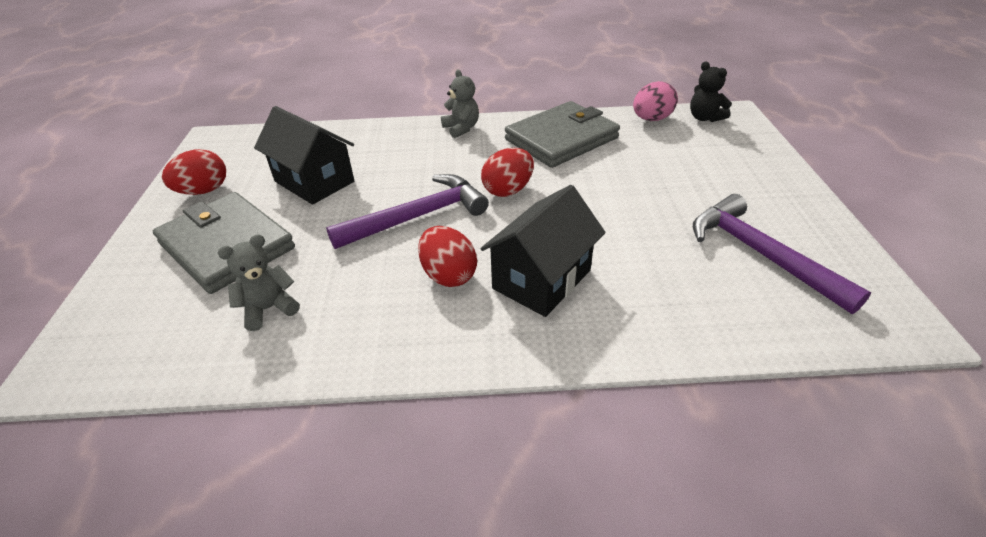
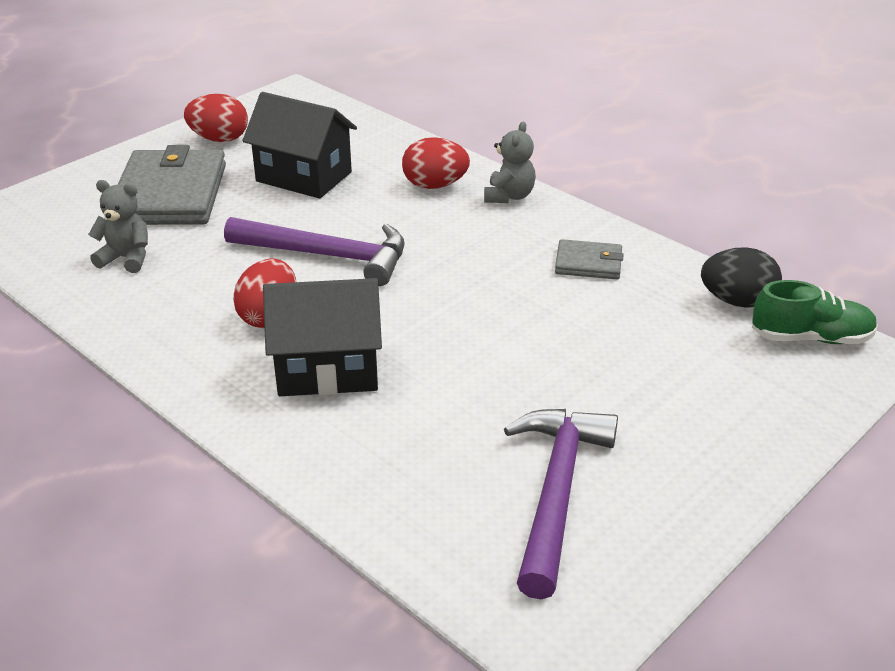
camera: 45 degrees right, 5 degrees down
(314, 181) = (304, 177): black house -> black house turned 60 degrees counterclockwise
(508, 190) = (440, 280): red egg -> red egg (435, 185)
(561, 139) = (588, 263): grey wallet -> grey wallet, size x0.49
(651, 119) = (737, 301): pink egg -> black egg
(704, 118) = (811, 338): black teddy bear -> green shoe

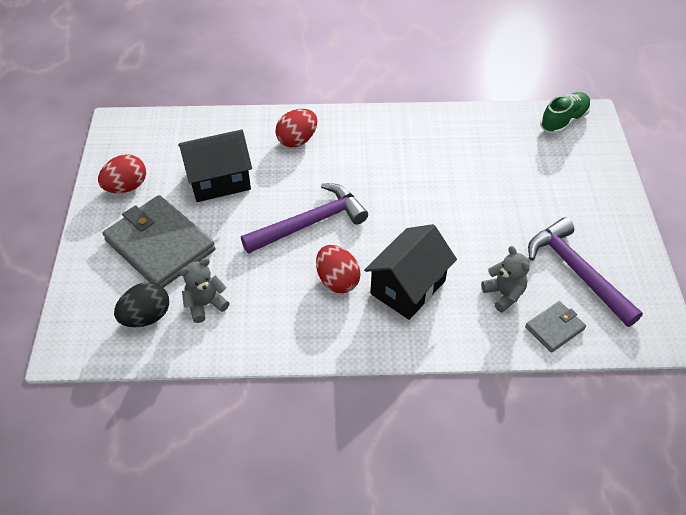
camera: 45 degrees left, 15 degrees up
(509, 196) = (343, 123): grey teddy bear -> grey teddy bear (504, 294)
(588, 263) = (432, 140): grey wallet -> grey wallet (554, 328)
(737, 301) = (515, 120): black egg -> black egg (146, 317)

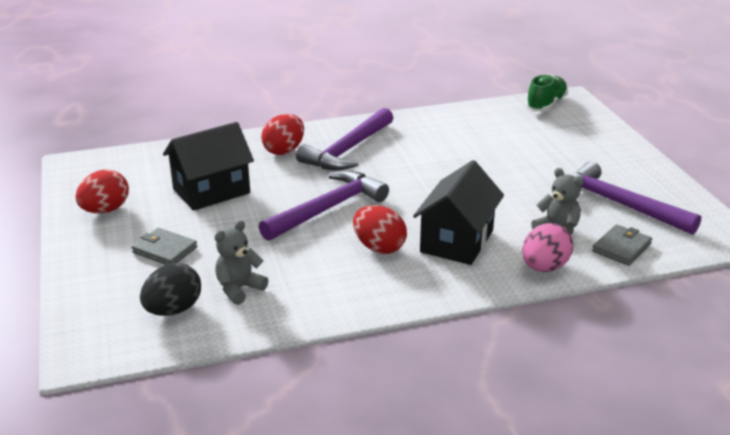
camera: 15 degrees left, 20 degrees down
(160, 245) = (164, 250): grey wallet -> grey wallet, size x0.49
(354, 150) = (348, 150): none -> purple hammer
(473, 337) = (544, 267): none -> pink egg

